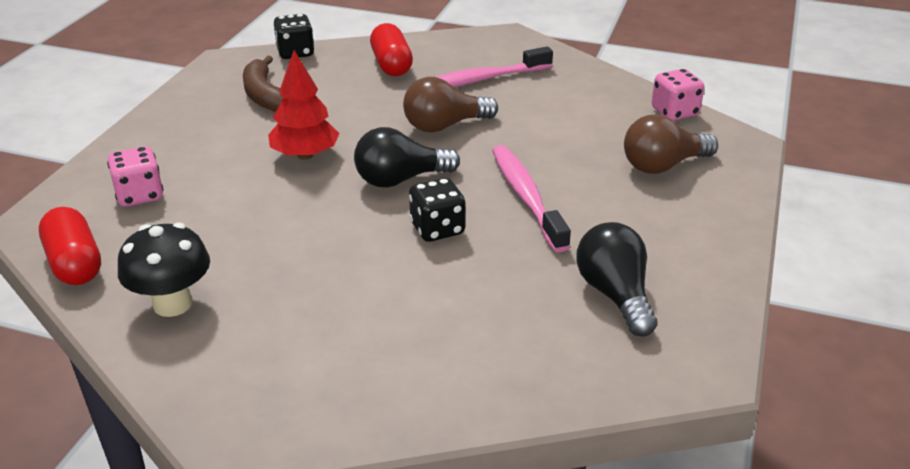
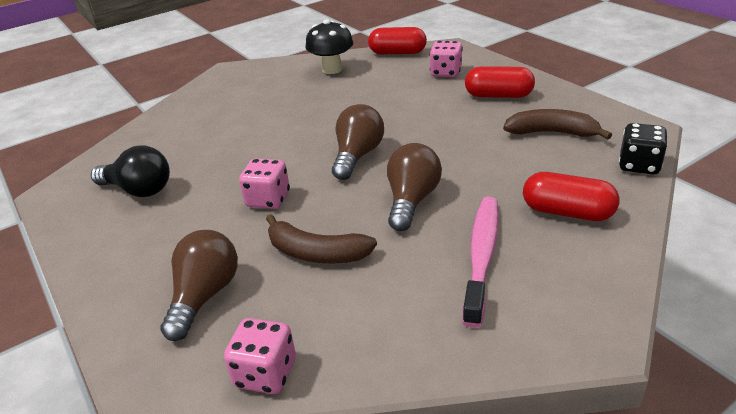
camera: 130 degrees right, 0 degrees up
(193, 141) = (498, 95): none -> red capsule
(305, 155) = (434, 129): red tree -> none
(400, 179) = (357, 156): black light bulb -> brown light bulb
(437, 229) = (286, 152): black dice -> none
(526, 197) = (268, 200): pink toothbrush -> pink dice
(558, 141) = (316, 253): none -> brown banana

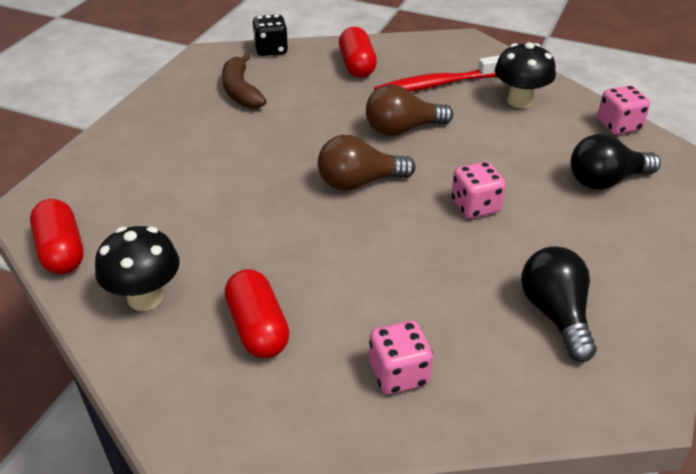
camera: 125 degrees left, 5 degrees up
(205, 296) = (606, 181): brown light bulb -> black light bulb
(316, 253) = (508, 150): brown banana -> none
(393, 310) = (520, 101): none -> black mushroom
(446, 73) = (123, 186): pink dice -> pink dice (399, 374)
(482, 256) = (436, 85): pink toothbrush -> red toothbrush
(498, 95) = (175, 134): red capsule -> red capsule (257, 328)

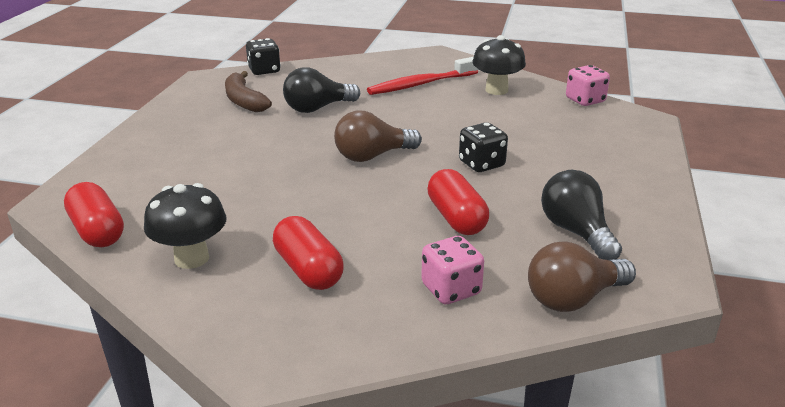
camera: 10 degrees left, 10 degrees down
(357, 65) = (346, 76): red capsule -> red capsule (456, 218)
(402, 129) = (400, 116): brown light bulb -> brown light bulb (573, 298)
(475, 207) = (481, 164): pink dice -> black dice
(606, 181) = (587, 137): black light bulb -> black light bulb (317, 108)

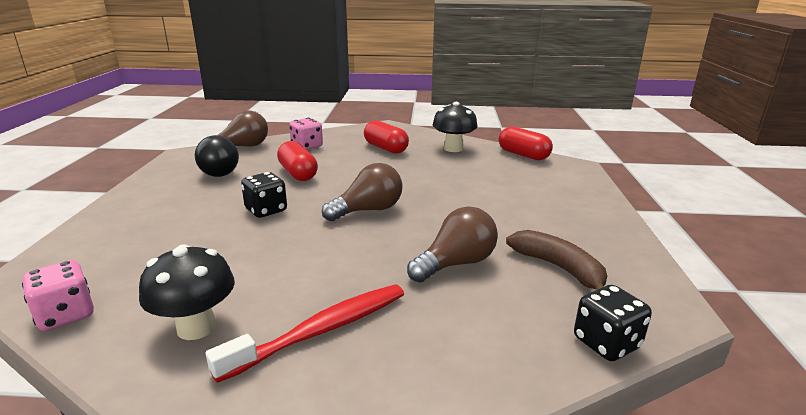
camera: 170 degrees right, 5 degrees down
(317, 108) = (456, 264): black light bulb -> brown light bulb

